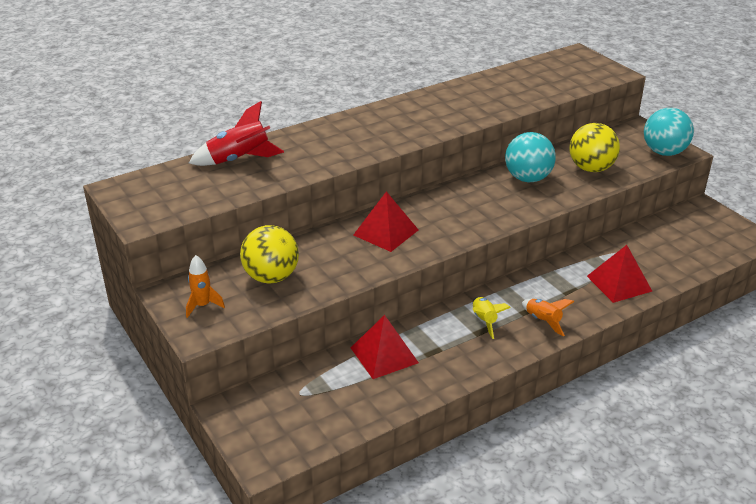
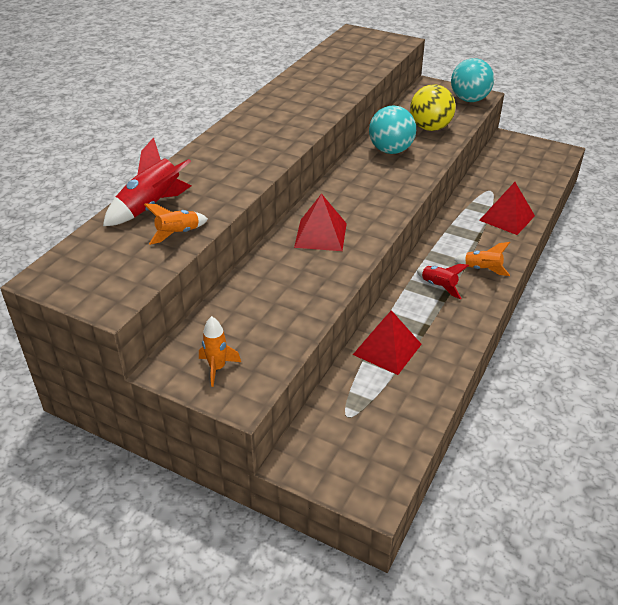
camera: 30 degrees left, 5 degrees up
(238, 187) = (178, 234): none -> orange rocket
(271, 277) = (257, 314): yellow ball -> none
(484, 321) = (439, 286): yellow rocket -> red rocket

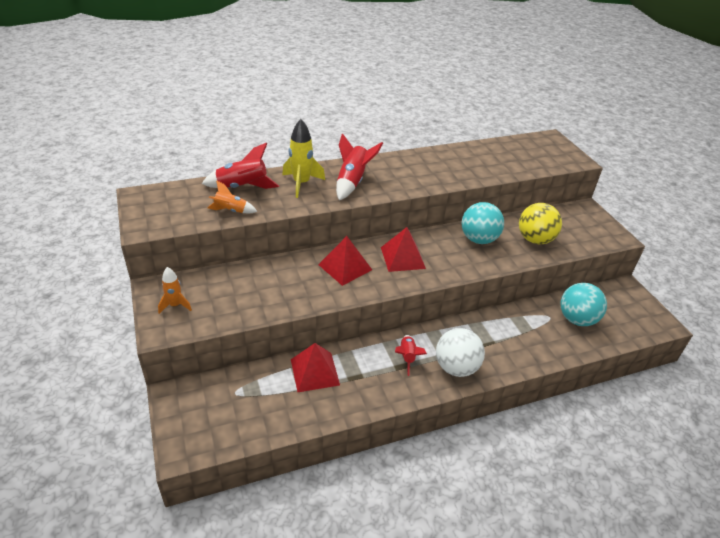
camera: 40 degrees right, 0 degrees up
(206, 172) = (301, 183): none -> yellow rocket
(251, 146) = (352, 182): none -> red rocket
(469, 100) = (602, 235): turquoise ball -> turquoise ball (577, 319)
(482, 269) = (456, 367): orange rocket -> white ball
(507, 218) = (532, 344): red pyramid -> red pyramid (402, 257)

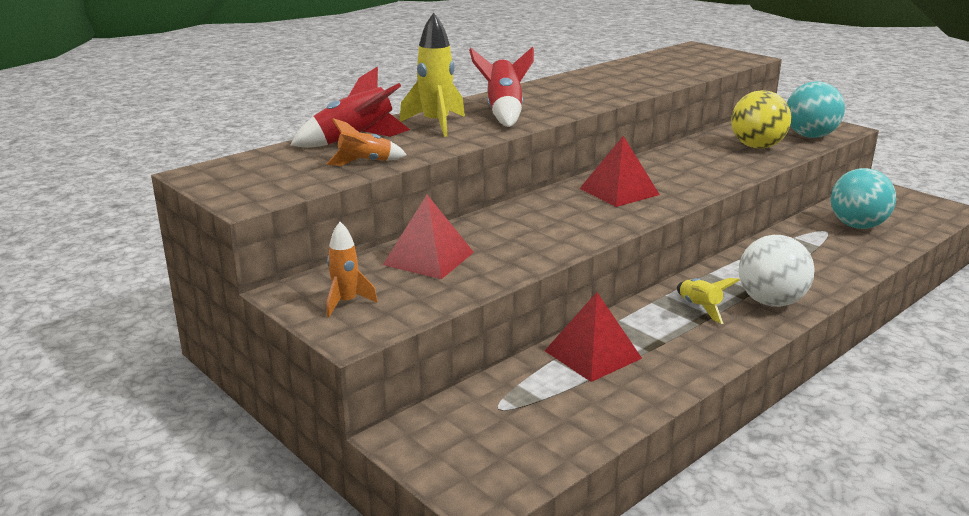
camera: 20 degrees left, 15 degrees down
(345, 267) = (553, 214): red pyramid -> red pyramid (428, 258)
(407, 357) = (699, 308): red rocket -> yellow rocket
(478, 239) = (692, 159): turquoise ball -> turquoise ball (810, 136)

